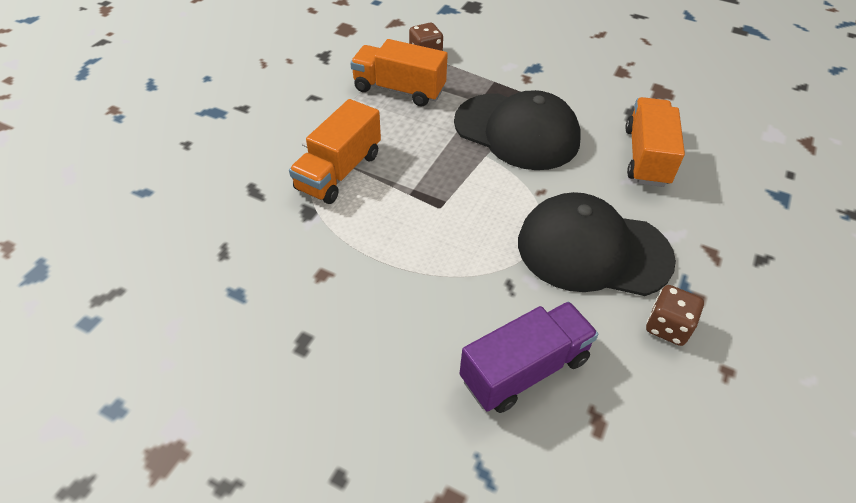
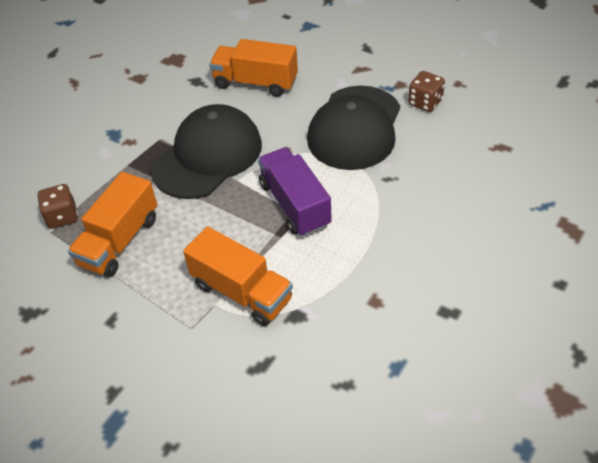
camera: 80 degrees left, 0 degrees up
(524, 369) = (464, 178): purple truck -> purple truck (294, 205)

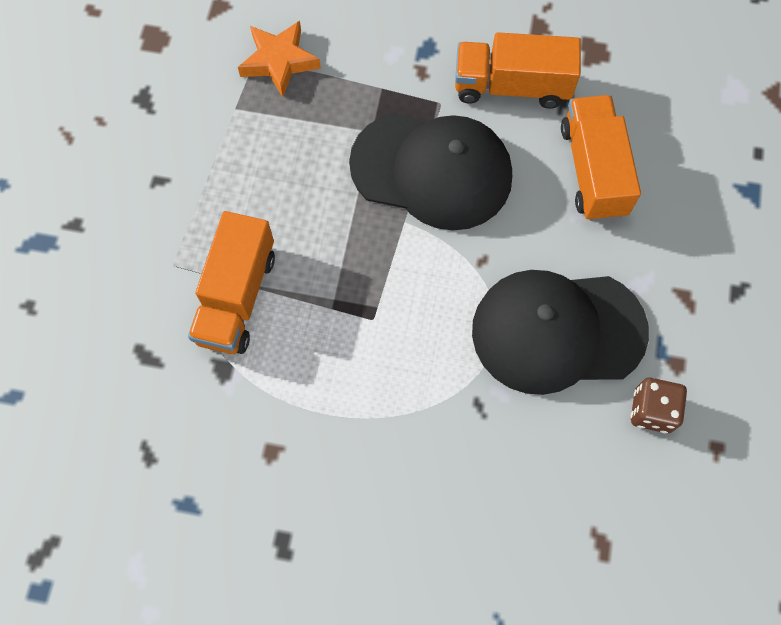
camera: 65 degrees right, 20 degrees up
(62, 217) = (279, 61): brown dice -> orange star
(119, 241) = (265, 137): orange truck -> orange truck (512, 86)
(294, 205) = (389, 305): purple truck -> none

